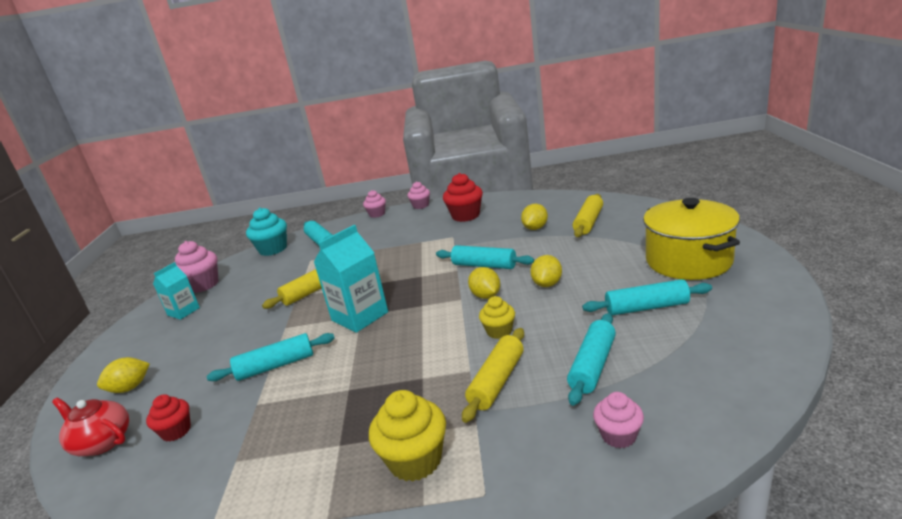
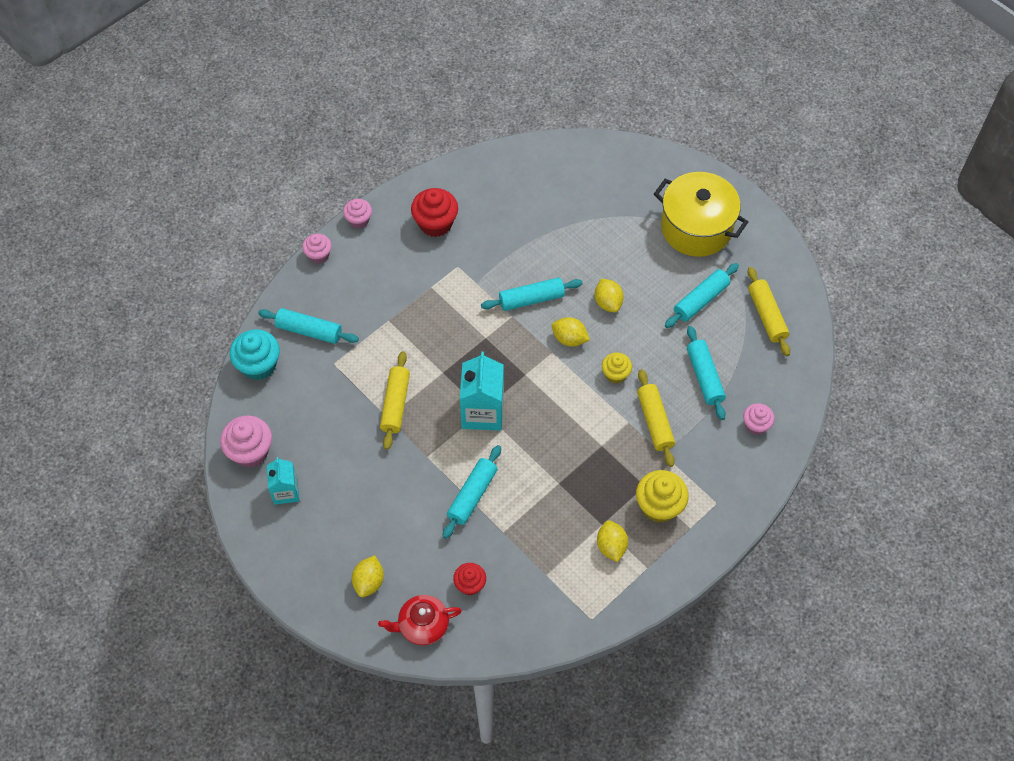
camera: 45 degrees left, 35 degrees up
(535, 228) = (531, 222): yellow lemon -> yellow lemon (611, 546)
(588, 222) = (575, 195): yellow rolling pin -> yellow rolling pin (766, 315)

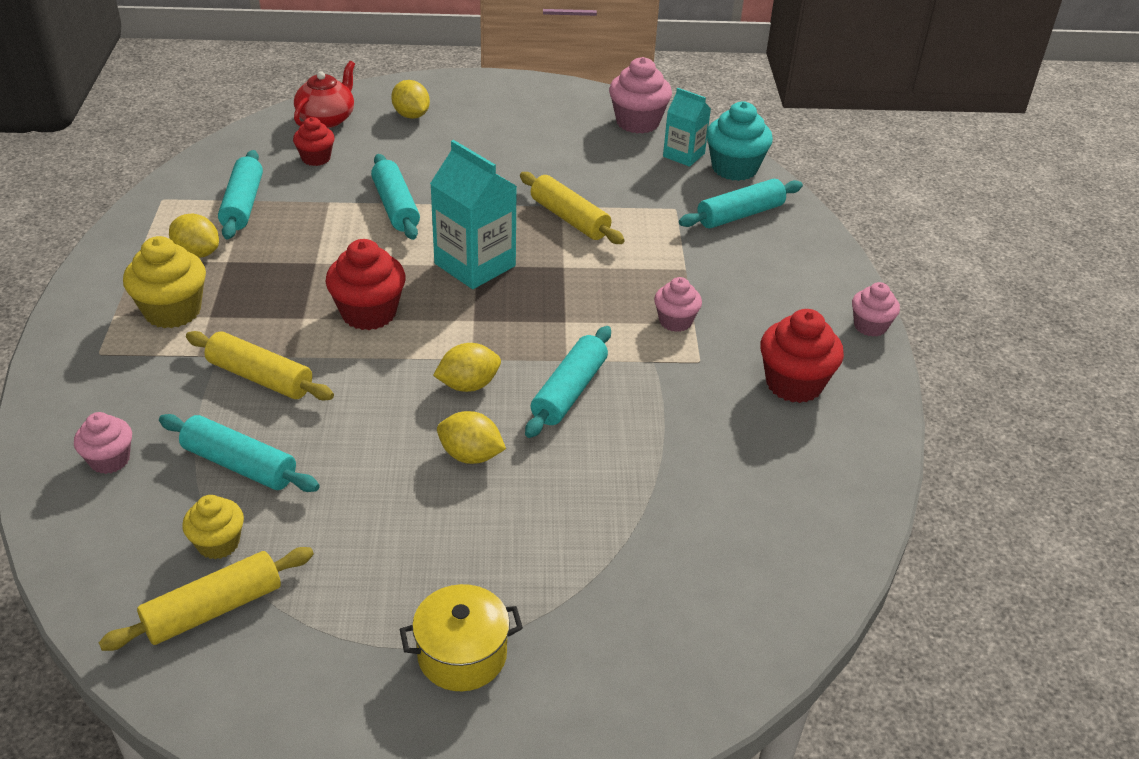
camera: 130 degrees right, 20 degrees down
(286, 491) = (567, 120): turquoise carton -> turquoise carton (683, 155)
(318, 255) = (845, 271): pink cupcake -> pink cupcake (675, 321)
(568, 422) = (369, 313): none -> red cupcake
(615, 374) = (366, 389): yellow cupcake -> yellow cupcake (218, 543)
(696, 228) = (462, 655): yellow pot -> yellow pot, size x0.56
(701, 300) = (342, 554): turquoise rolling pin -> turquoise rolling pin (243, 204)
(766, 315) = (213, 609): yellow rolling pin -> yellow rolling pin turned 60 degrees counterclockwise

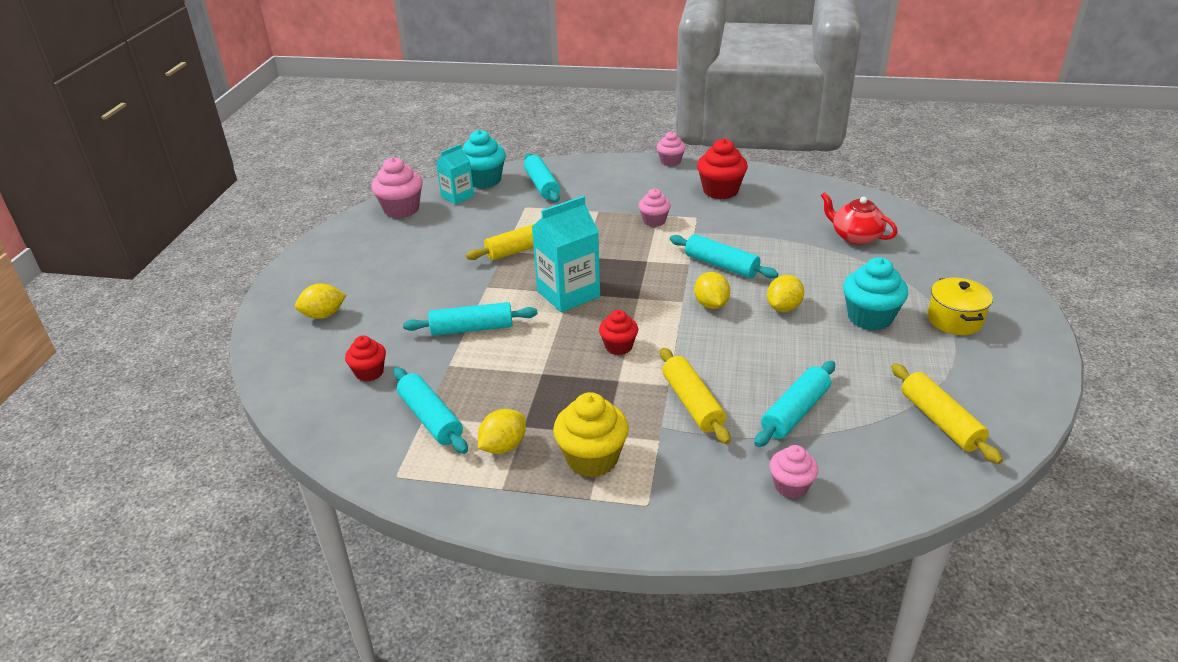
camera: 75 degrees left, 5 degrees down
(218, 543) = (878, 421): yellow cupcake -> none
(243, 204) = (431, 418): turquoise rolling pin -> turquoise rolling pin turned 45 degrees clockwise
(260, 377) = (692, 403): yellow rolling pin -> yellow rolling pin turned 60 degrees counterclockwise
(327, 119) = (299, 365): red teapot -> red teapot (855, 236)
(369, 313) = (618, 346): red cupcake -> red cupcake, size x0.61
(456, 549) = (869, 318): none -> turquoise cupcake

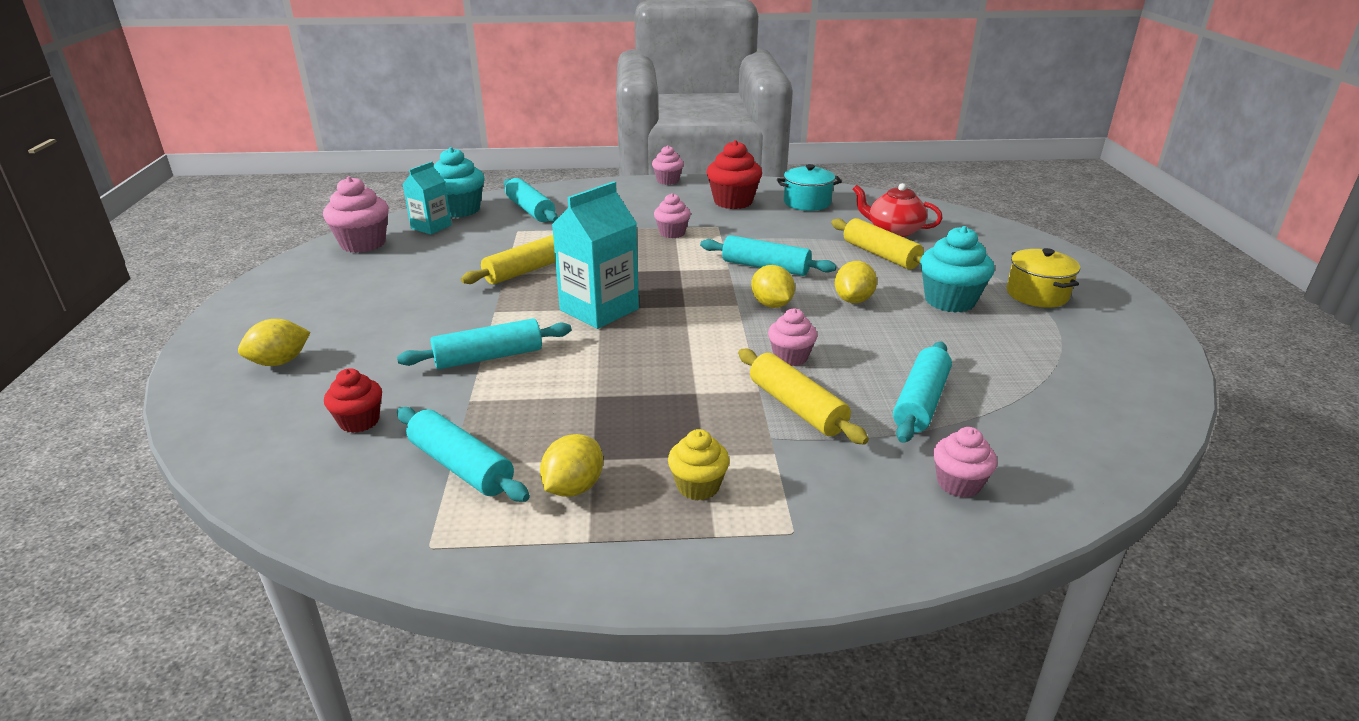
camera: 15 degrees left, 5 degrees down
(592, 458) = (698, 486): yellow cupcake -> yellow cupcake, size x0.61
(618, 346) = (681, 357): red cupcake -> none
(706, 357) = (790, 357): none -> pink cupcake
(788, 197) = (807, 202): none -> turquoise pot
(940, 421) = (1082, 392): yellow rolling pin -> yellow rolling pin (880, 255)

